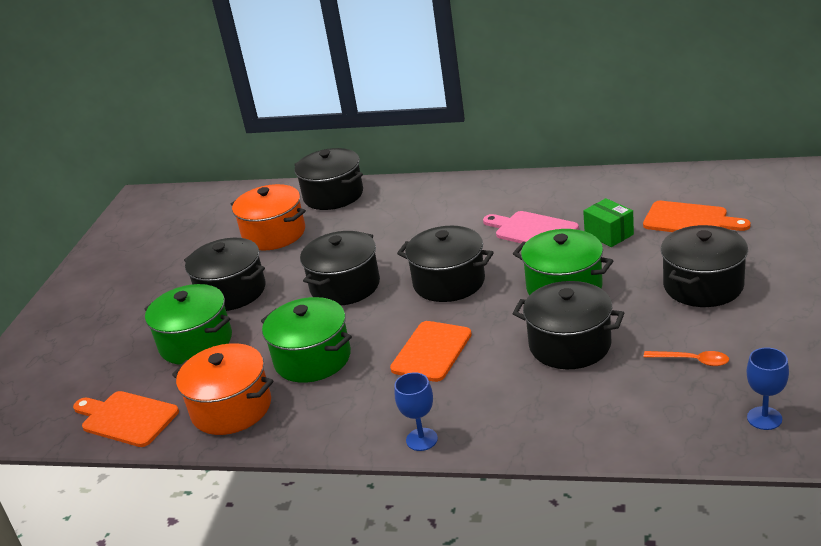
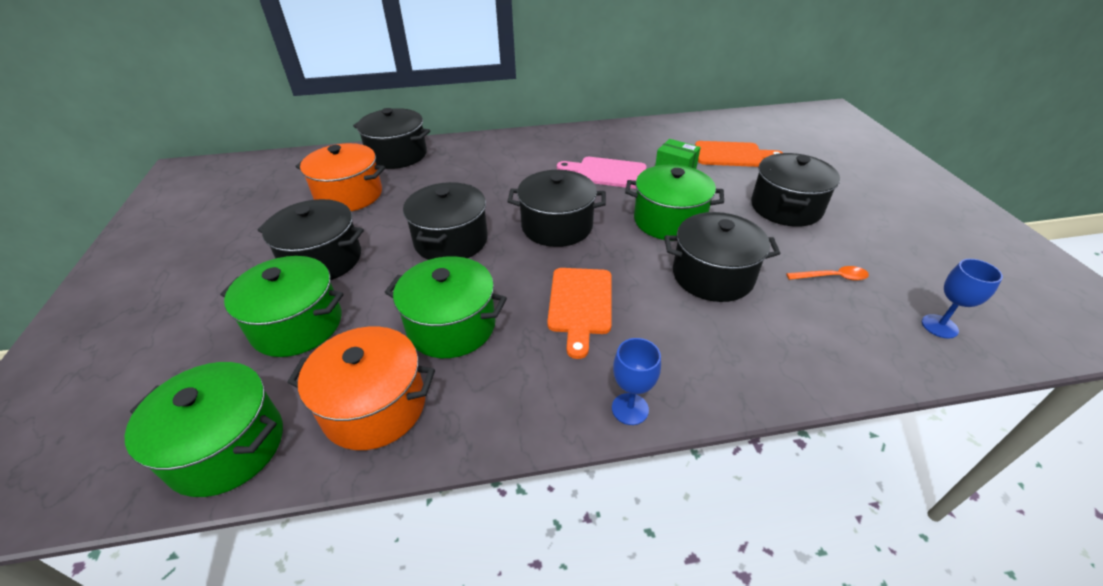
camera: 25 degrees left, 10 degrees up
(126, 418) = (227, 447): orange cutting board -> green pot

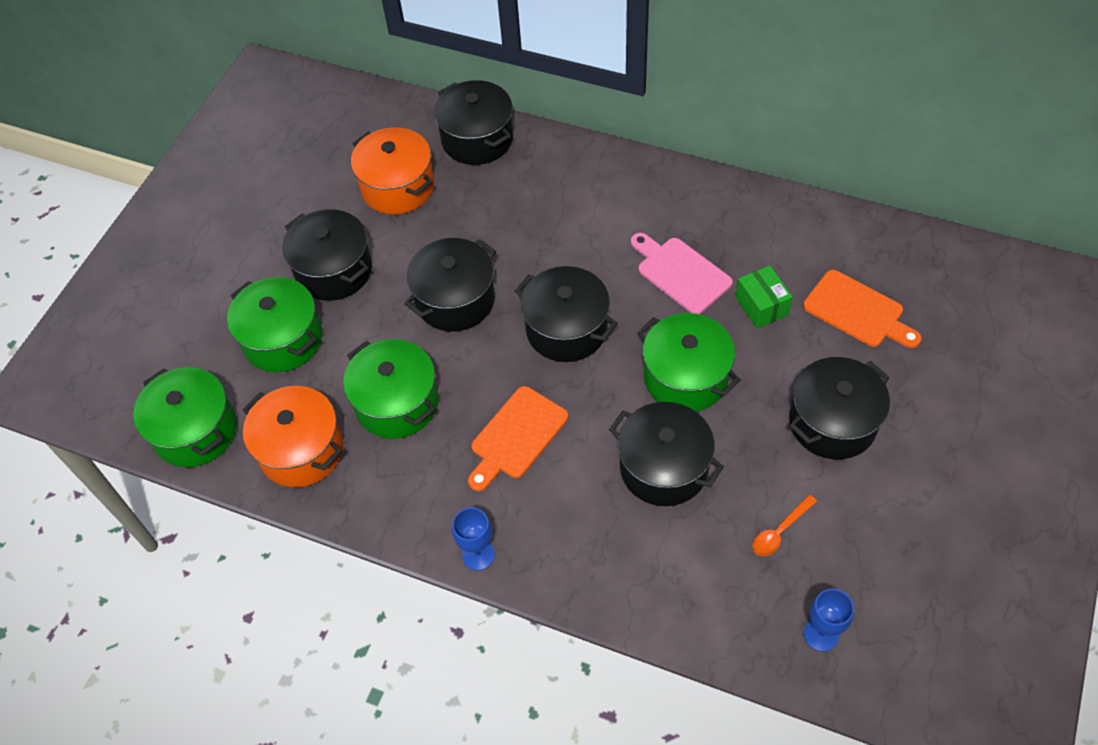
camera: 35 degrees right, 15 degrees up
(832, 277) = (779, 531): orange spoon -> orange spoon turned 105 degrees clockwise

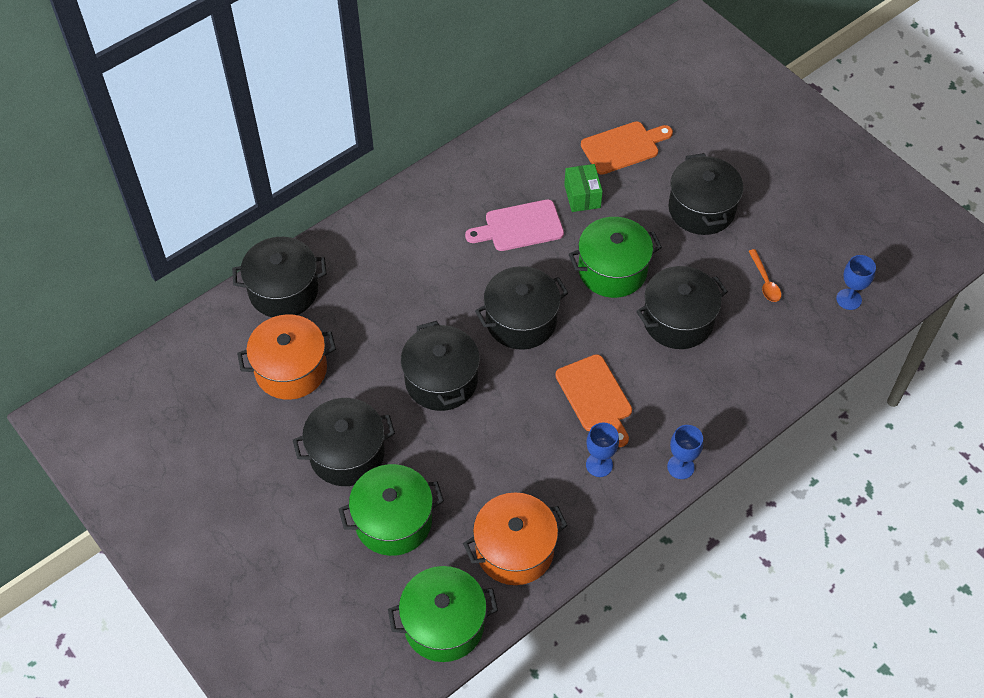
camera: 65 degrees left, 0 degrees up
(397, 403) = (513, 463): green pot -> none
(437, 477) = (599, 465): none -> blue goblet
(761, 306) = (582, 196): green box -> green box turned 75 degrees clockwise

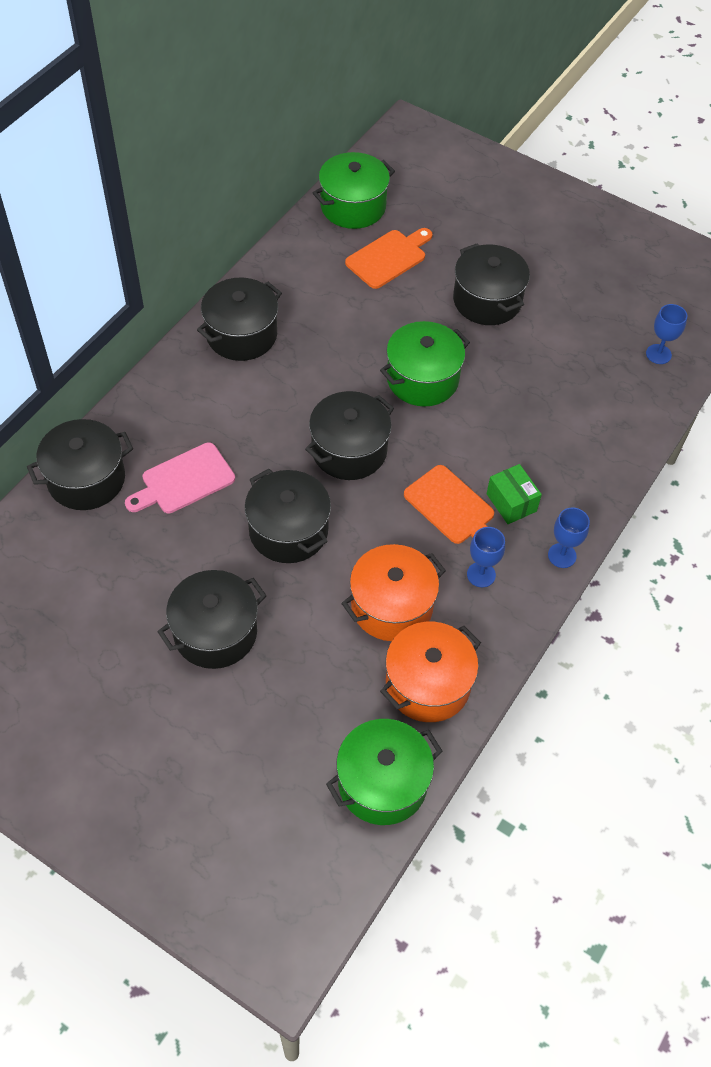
camera: 20 degrees left, 0 degrees up
(291, 369) = (123, 559): orange pot -> orange pot (392, 606)
(393, 521) = (290, 690): green pot -> green pot (353, 206)
(519, 227) = (313, 357): pink cutting board -> pink cutting board (184, 480)
(582, 196) = (365, 314): green box -> green box (511, 502)
(678, 320) = (505, 413): black pot -> black pot (241, 335)
(765, 281) = (574, 355): orange spoon -> none

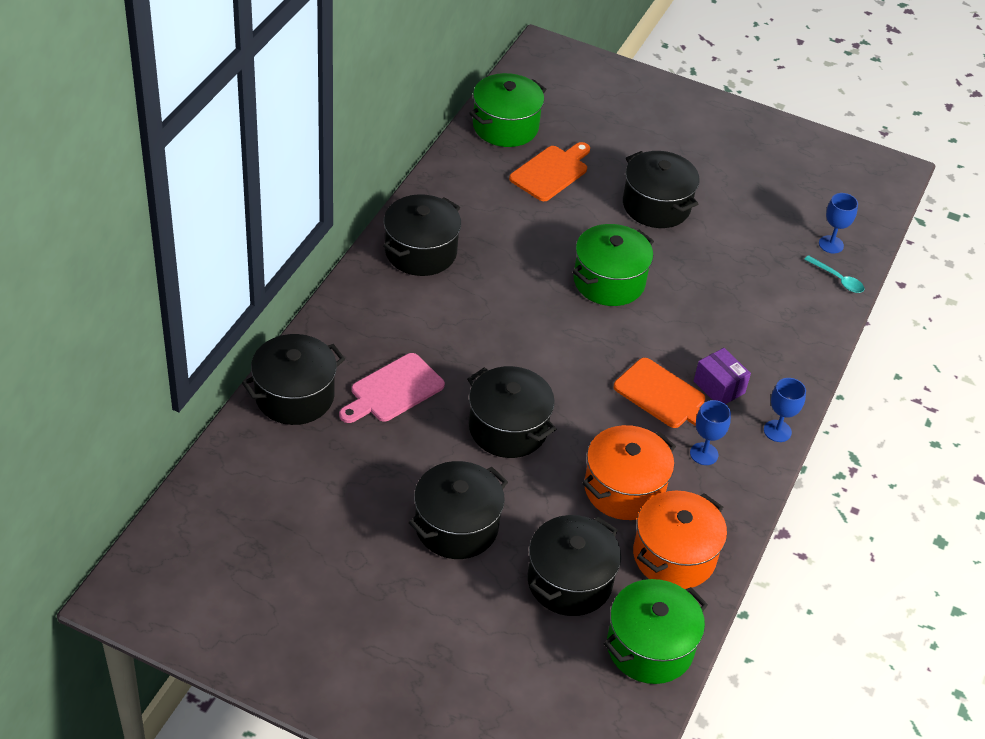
camera: 10 degrees left, 10 degrees down
(349, 450) = (551, 351): black pot -> black pot (569, 581)
(511, 502) = (719, 387): green box -> purple box
(658, 393) = (837, 279): none -> turquoise spoon

